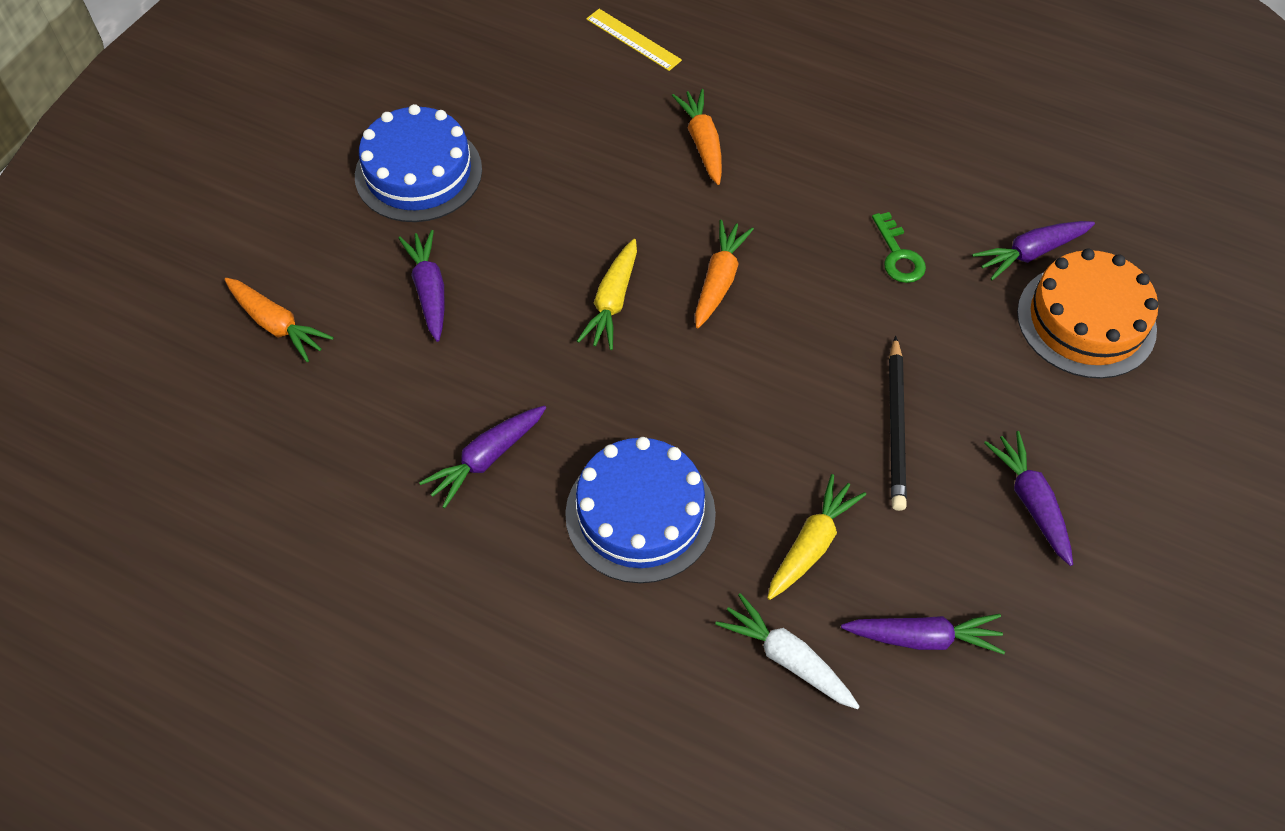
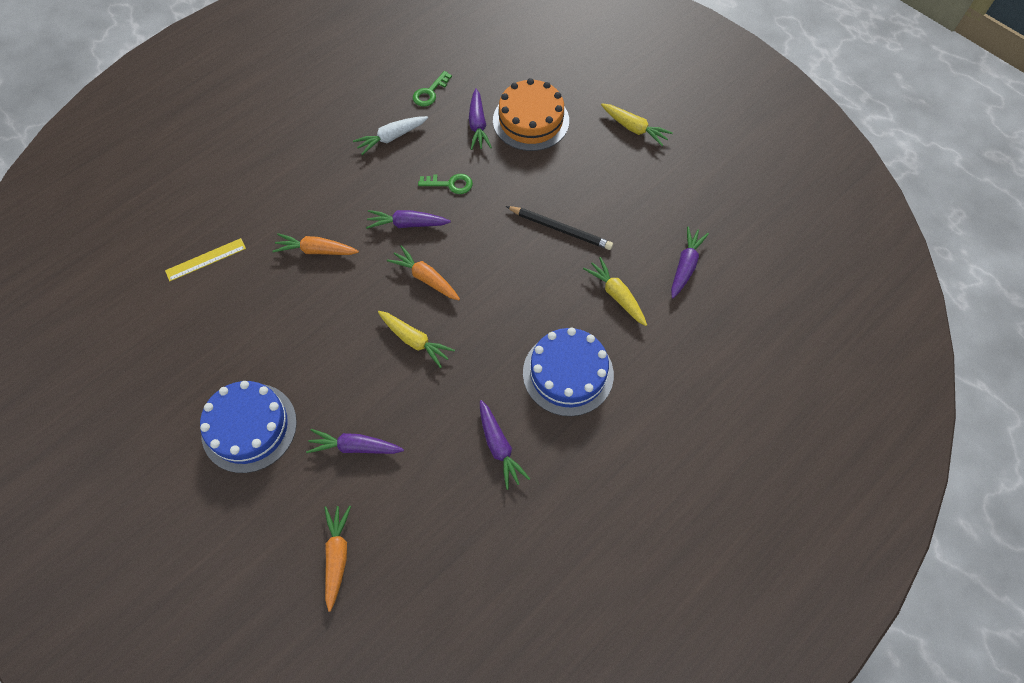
camera: 70 degrees left, 5 degrees up
(277, 325) = (337, 556): orange carrot -> orange carrot turned 60 degrees counterclockwise
(787, 658) = (678, 331): white carrot -> white carrot (391, 138)
(1031, 501) = (626, 189): purple carrot -> purple carrot (407, 224)
(1053, 173) = (430, 92): none -> green key
(1169, 478) = (634, 128): none -> yellow carrot

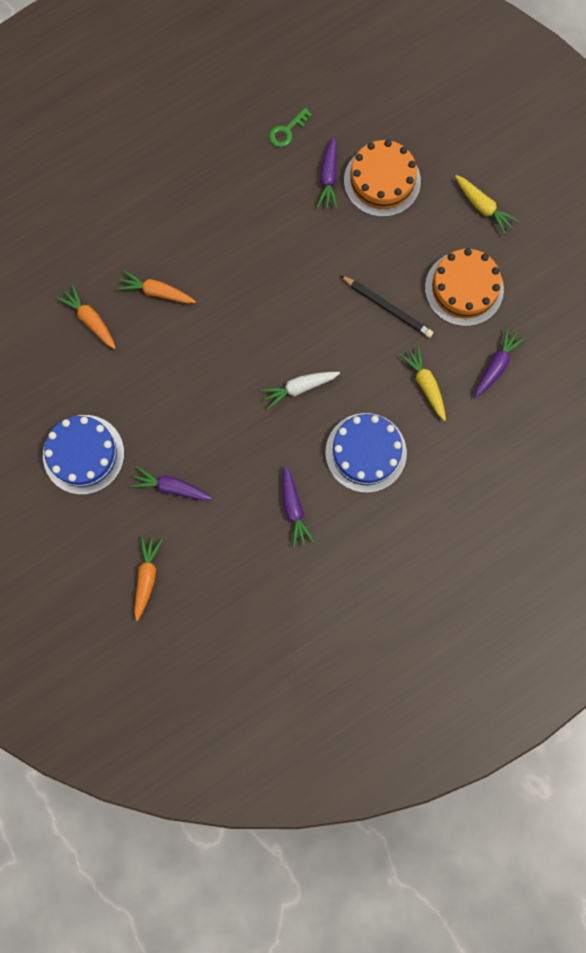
camera: 10 degrees right, 15 degrees up
(206, 259) = (55, 284): yellow ruler -> none
(391, 138) = (241, 179): white carrot -> white carrot (299, 388)
(407, 224) = (244, 278): purple carrot -> none
(415, 341) = (235, 398): yellow carrot -> none
(425, 278) = (253, 337): orange carrot -> orange carrot (90, 320)
(450, 184) = (291, 241): green key -> none
(634, 201) = (464, 288): none -> orange cake

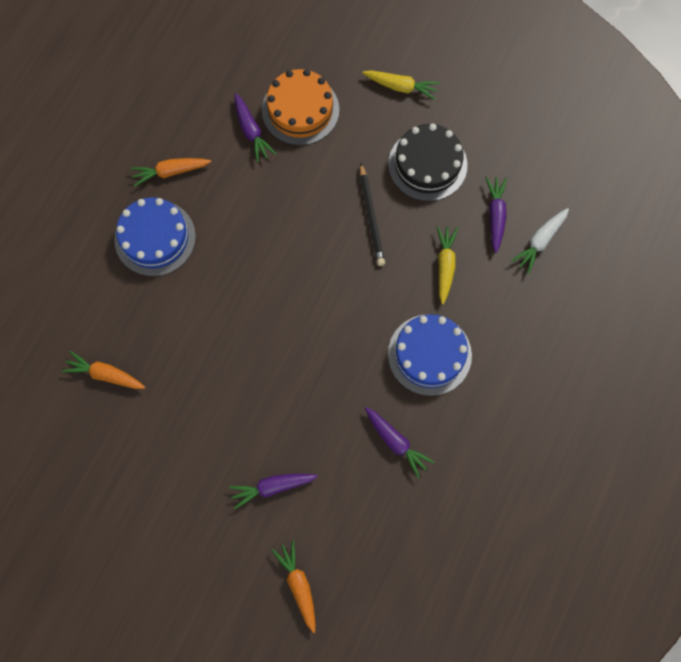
camera: 30 degrees left, 5 degrees down
(83, 454) = (171, 503): blue cake -> blue cake (155, 238)
(157, 292) = (154, 315): orange carrot -> orange carrot (170, 172)
(287, 131) = (190, 110): green key -> none
(299, 388) = (335, 330): white carrot -> white carrot (540, 241)
(387, 307) = (371, 216): black pencil -> black pencil turned 75 degrees clockwise
(425, 384) = (445, 265): yellow carrot -> yellow carrot turned 60 degrees clockwise
(464, 288) = (427, 164): orange cake -> black cake

